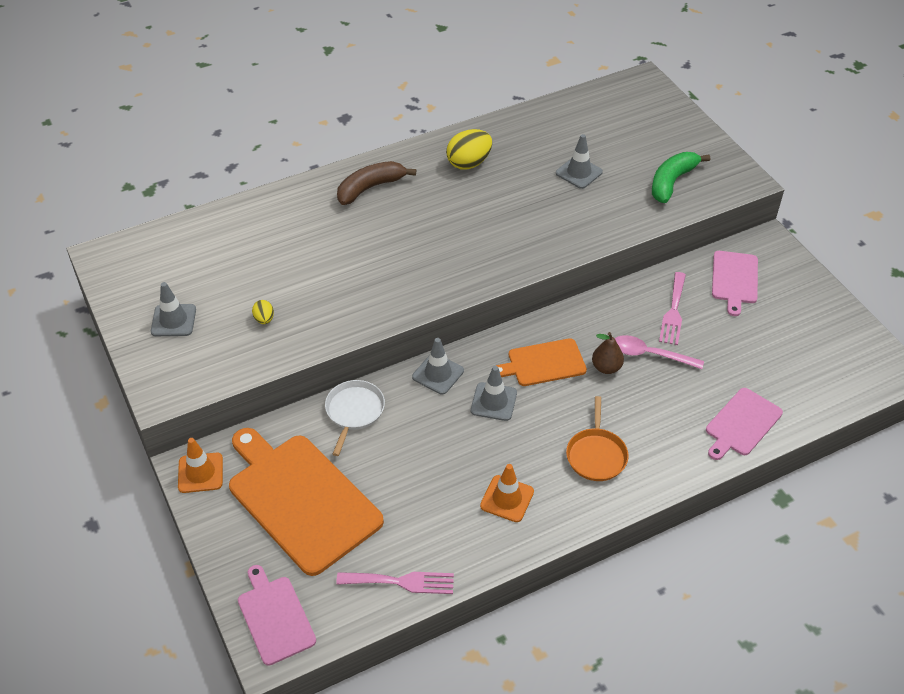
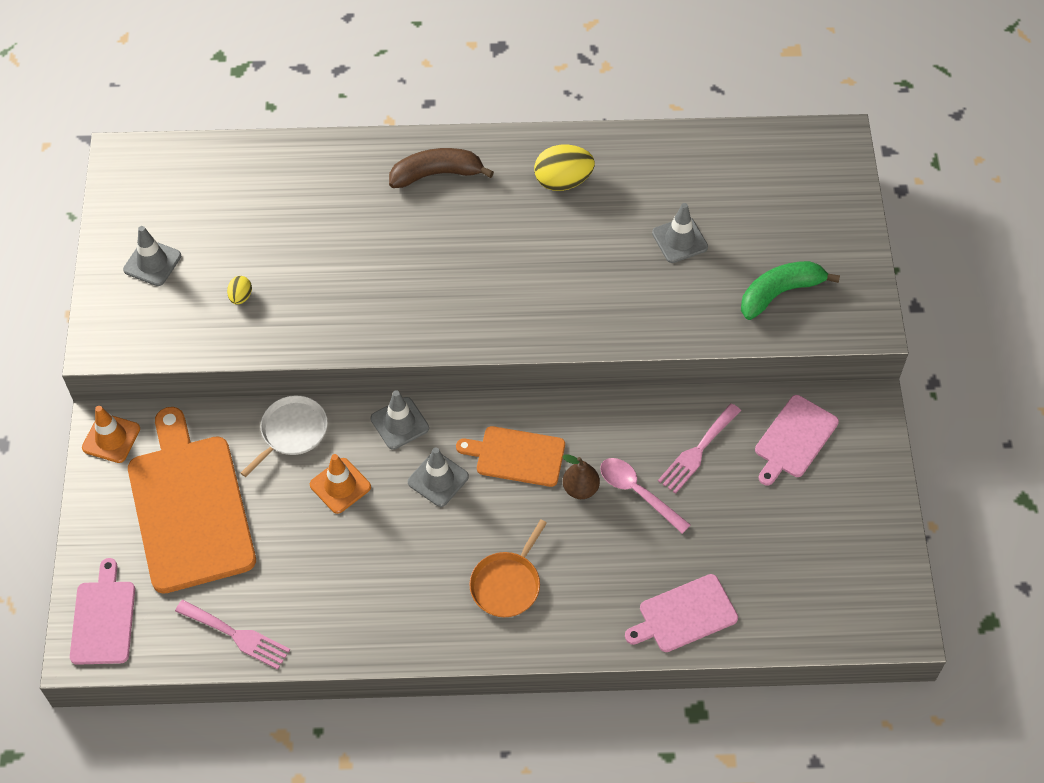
camera: 25 degrees right, 10 degrees up
(507, 499) = (387, 593): orange traffic cone -> orange traffic cone (340, 486)

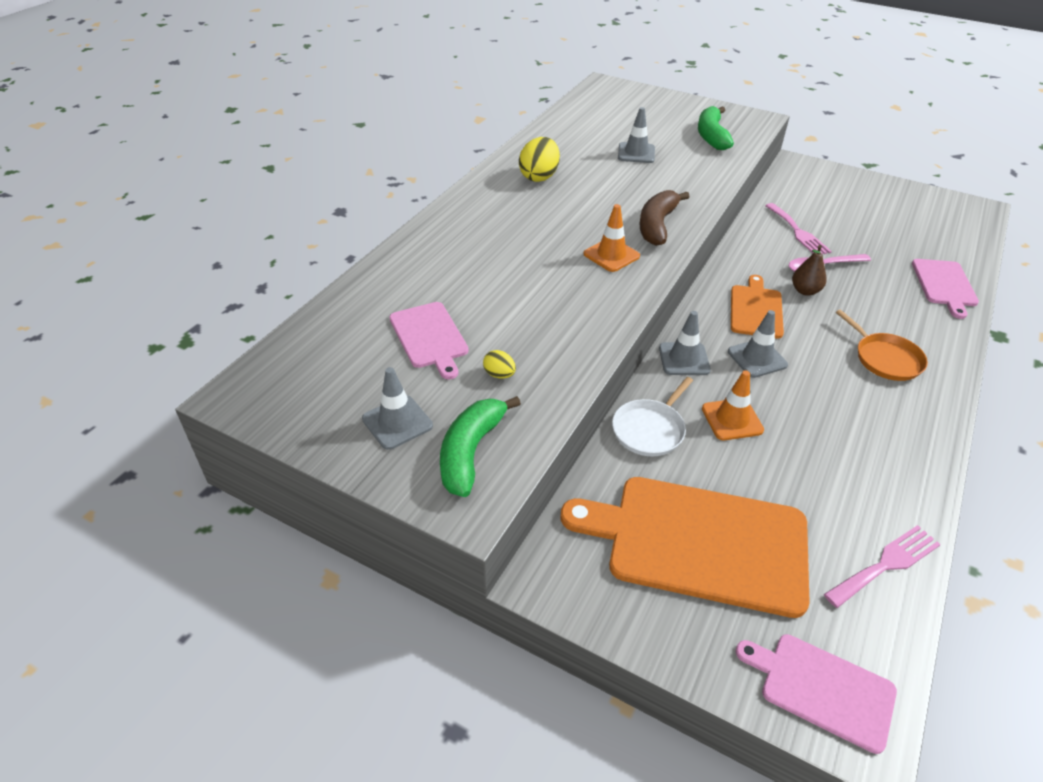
camera: 60 degrees left, 15 degrees down
(111, 438) = (564, 579): orange traffic cone -> orange traffic cone (611, 255)
(149, 320) = (471, 452): none -> green banana
(291, 432) = (650, 429): white pan -> white pan turned 120 degrees counterclockwise
(436, 174) = (473, 224): brown banana -> brown banana (657, 225)
(517, 456) = (756, 309): orange cutting board -> orange cutting board turned 150 degrees clockwise
(794, 439) = (808, 195): pink cutting board -> pink cutting board (429, 337)

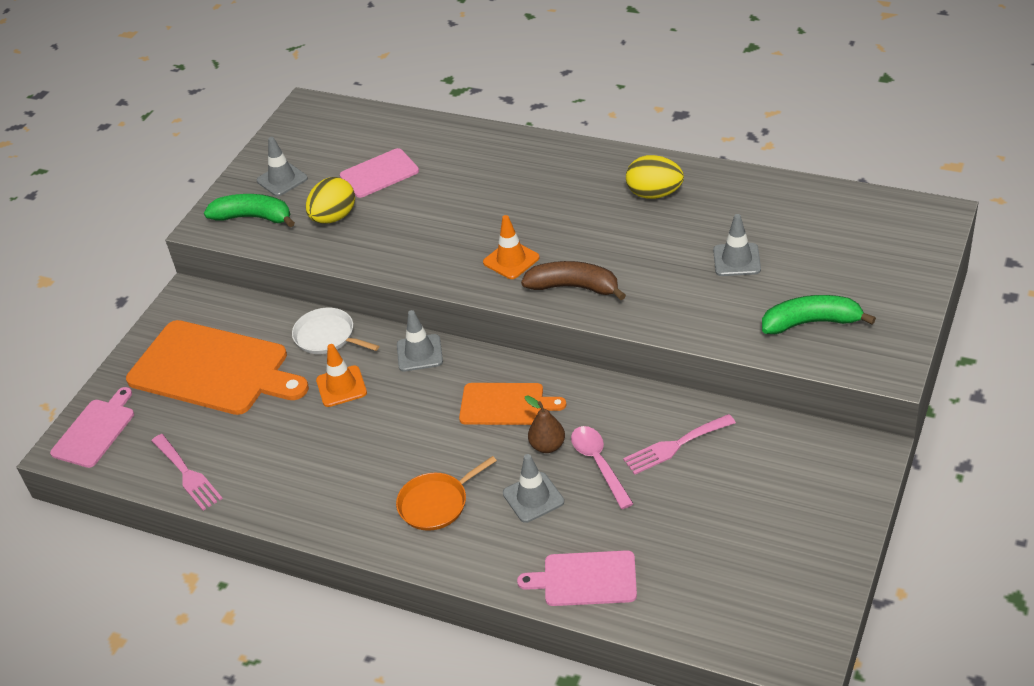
camera: 90 degrees right, 0 degrees up
(499, 374) = (334, 217): yellow egg -> yellow egg, size x1.98
(699, 542) = (213, 369): orange cutting board -> orange cutting board turned 105 degrees clockwise
(757, 358) = (426, 404): grey traffic cone -> grey traffic cone (533, 497)

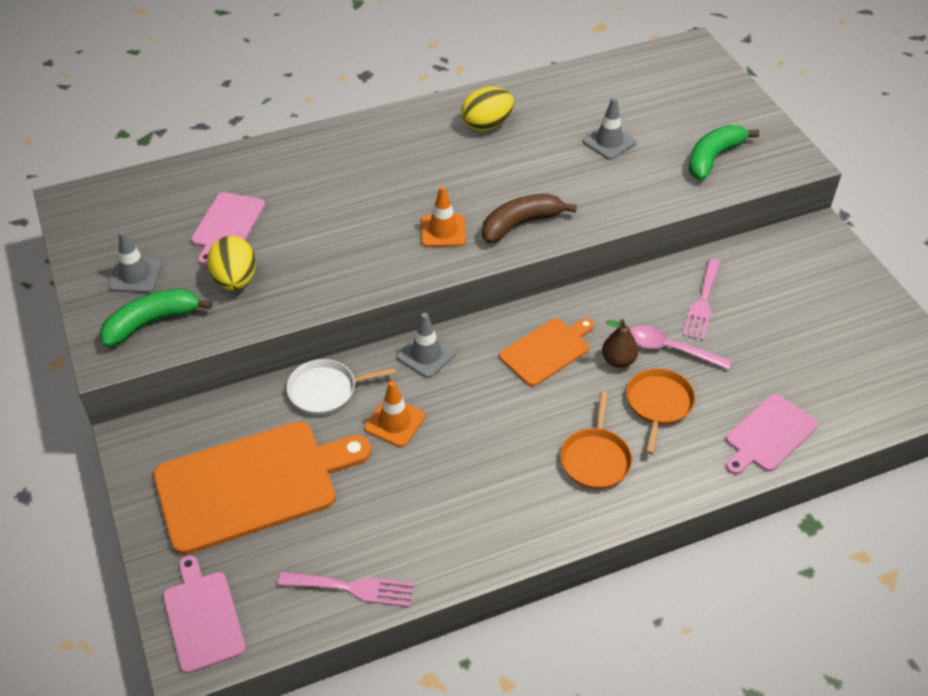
camera: 50 degrees left, 5 degrees up
(533, 497) = (658, 404): grey traffic cone -> orange pan

